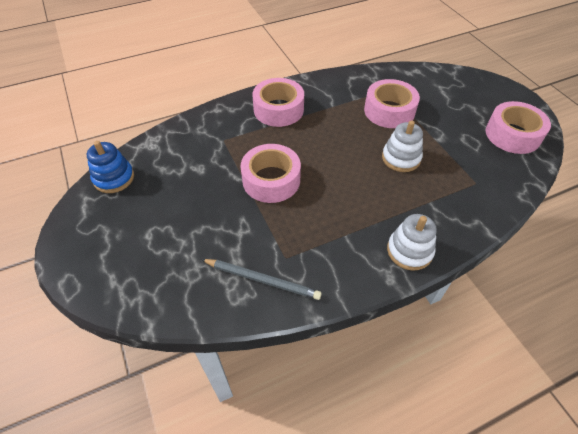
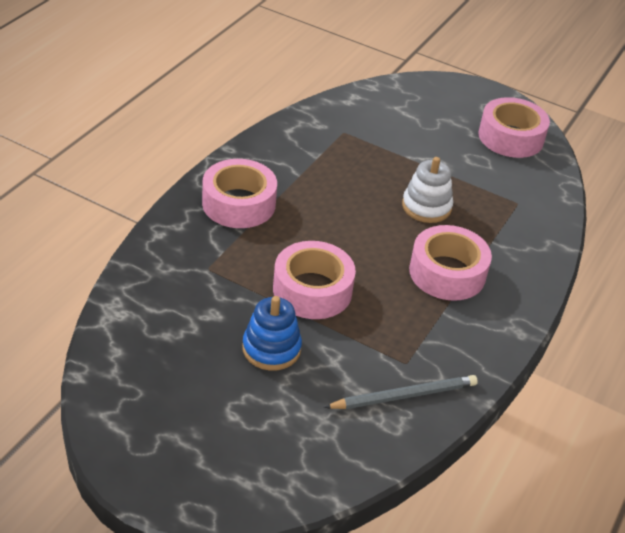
camera: 40 degrees left, 10 degrees down
(114, 178) = (114, 374): blue stacking toy -> blue stacking toy (271, 348)
(389, 111) = (367, 157): pink tape -> pink tape (447, 273)
(409, 251) = (514, 298): white stacking toy -> none

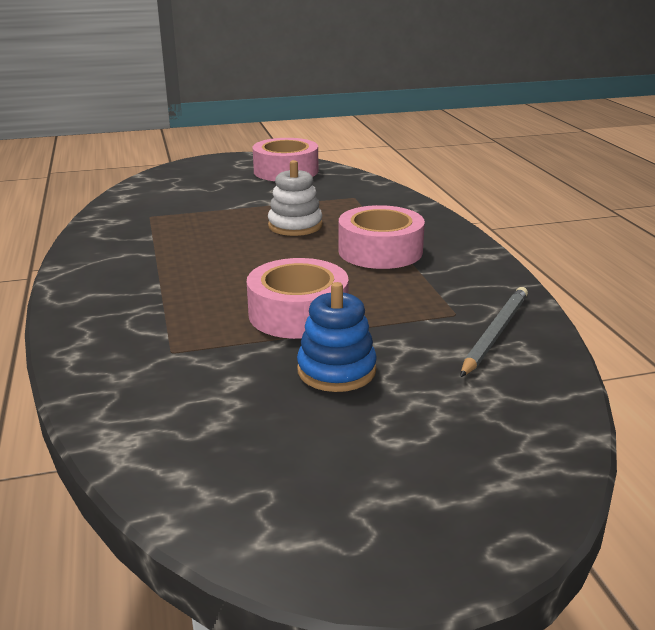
camera: 40 degrees left, 15 degrees down
(239, 204) = (126, 295): pink tape -> none

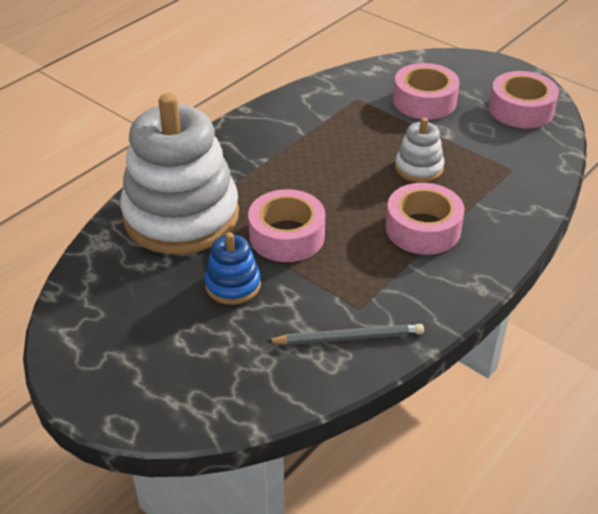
camera: 55 degrees right, 15 degrees up
(167, 364) = (181, 216): none -> white stacking toy
(209, 195) = (424, 101): none -> pink tape

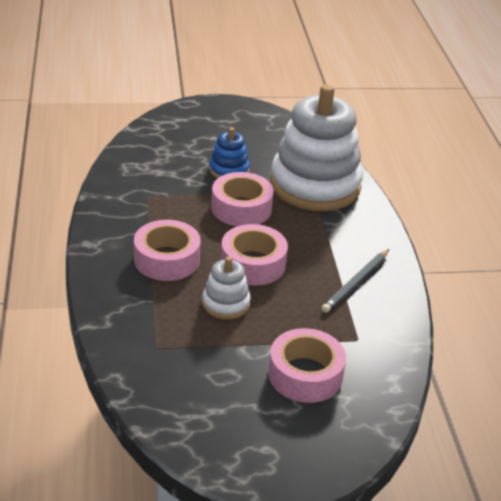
camera: 130 degrees right, 5 degrees down
(348, 338) = (134, 180): grey pencil -> grey pencil (356, 283)
(521, 109) = (215, 424): pink tape -> pink tape (253, 264)

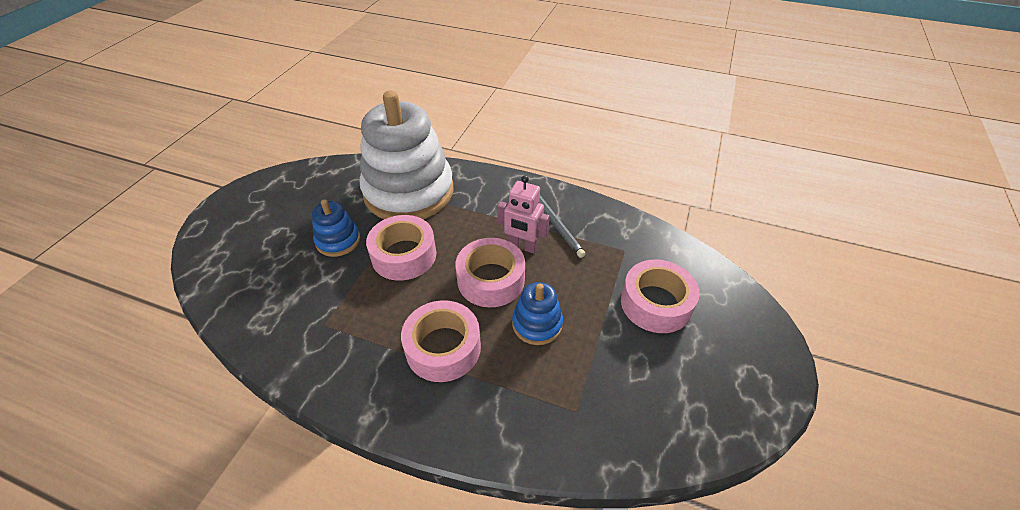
camera: 60 degrees left, 10 degrees up
(226, 303) = (537, 324): white stacking toy -> blue stacking toy
(307, 271) = (522, 246): none -> pink robot

